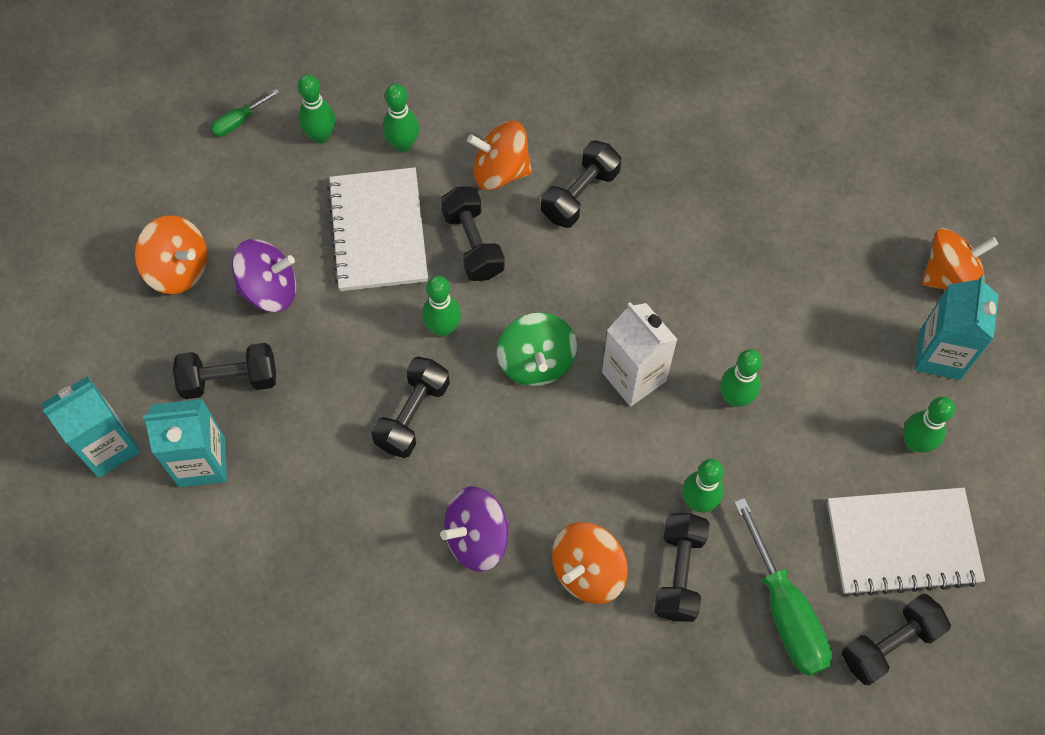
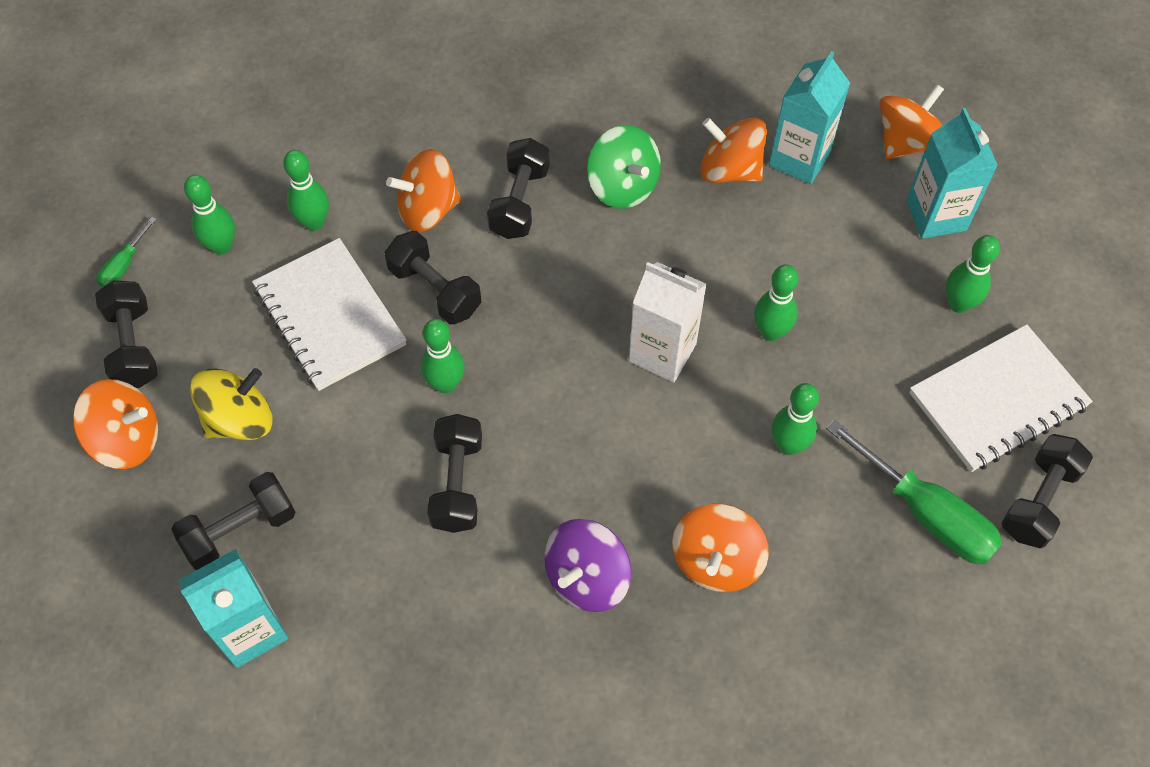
camera: 25 degrees left, 5 degrees down
(108, 446) = (134, 660): turquoise carton -> turquoise carton (799, 159)
(269, 289) = (240, 420): purple spinning top -> yellow spinning top
(536, 362) = (558, 378): green spinning top -> green spinning top (623, 186)
(679, 573) = (806, 522): black dumbbell -> black dumbbell (133, 346)
(776, 238) = (729, 170): none -> orange spinning top

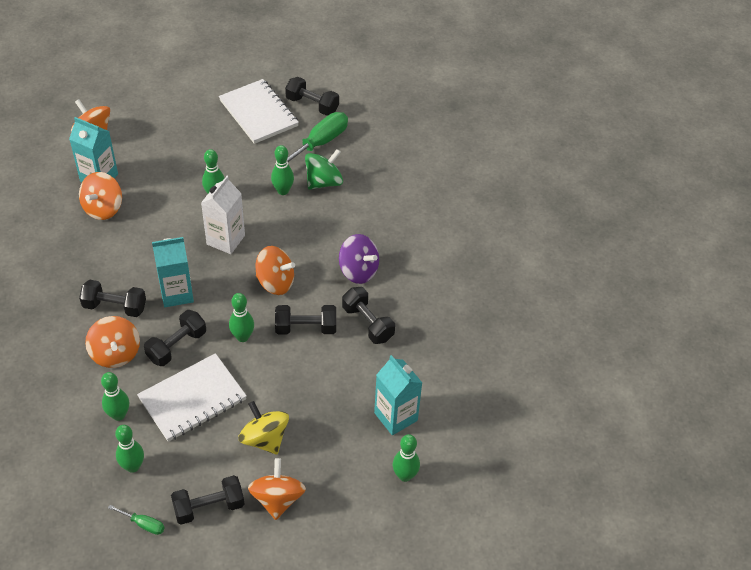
camera: 95 degrees left, 10 degrees down
(240, 530) = (337, 429): black dumbbell -> black dumbbell (367, 323)
(623, 186) = (109, 257): green spinning top -> green spinning top (324, 182)
(716, 561) = (347, 220): orange spinning top -> orange spinning top (275, 282)
(936, 215) = (145, 125): turquoise carton -> turquoise carton (177, 293)
(958, 304) = (202, 122): green bowling pin -> green bowling pin (405, 475)

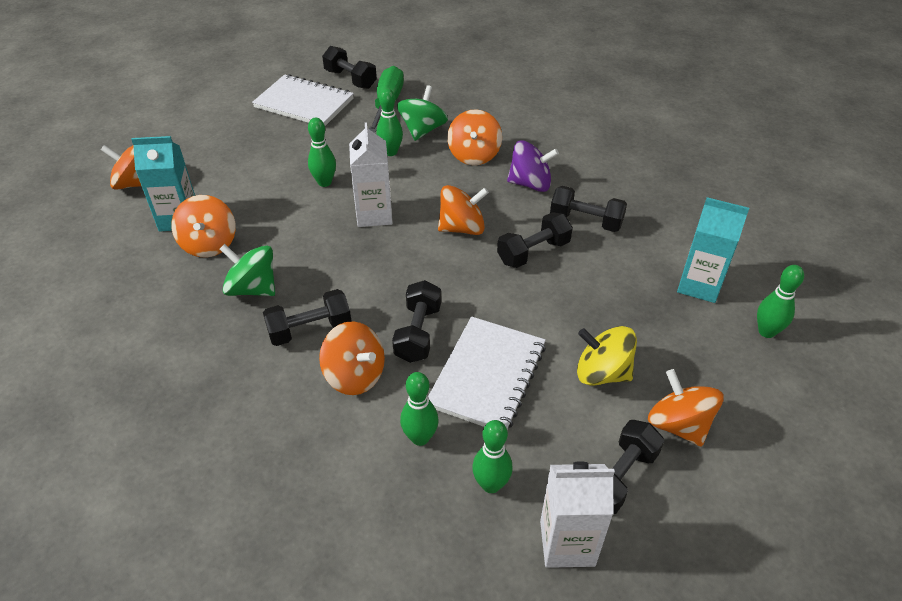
camera: 30 degrees left, 5 degrees down
(104, 257) = (252, 288): none -> green spinning top
(143, 524) = (567, 543): green screwdriver -> white carton
(177, 293) = (369, 284): turquoise carton -> none
(242, 337) = (479, 290): green bowling pin -> none
(312, 105) = (350, 79): black dumbbell -> black dumbbell turned 45 degrees clockwise
(341, 224) = (474, 155): none -> orange spinning top

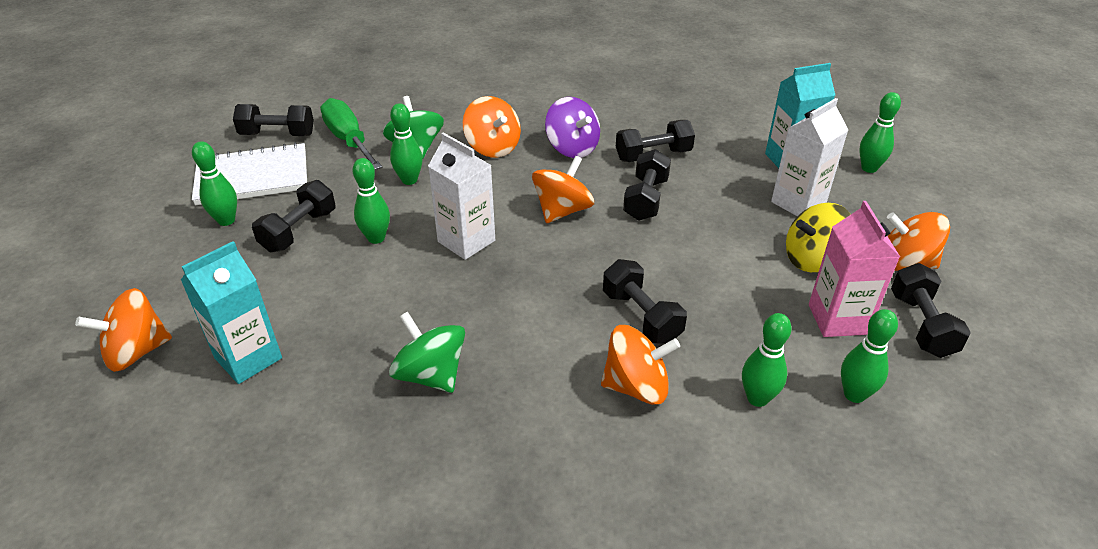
camera: 40 degrees left, 5 degrees down
(209, 244) = (322, 362): orange spinning top -> none
(252, 288) = (430, 374): green spinning top -> green spinning top turned 60 degrees clockwise
(259, 126) = (226, 220): none -> green bowling pin
(310, 329) = (541, 375): black dumbbell -> black dumbbell (299, 231)
(487, 375) = (739, 314): white notebook -> none
(530, 184) = (572, 148): purple spinning top -> purple spinning top turned 90 degrees clockwise
(556, 427) = (837, 319): none -> pink carton
(567, 543) = (956, 396): white carton -> white carton (798, 203)

